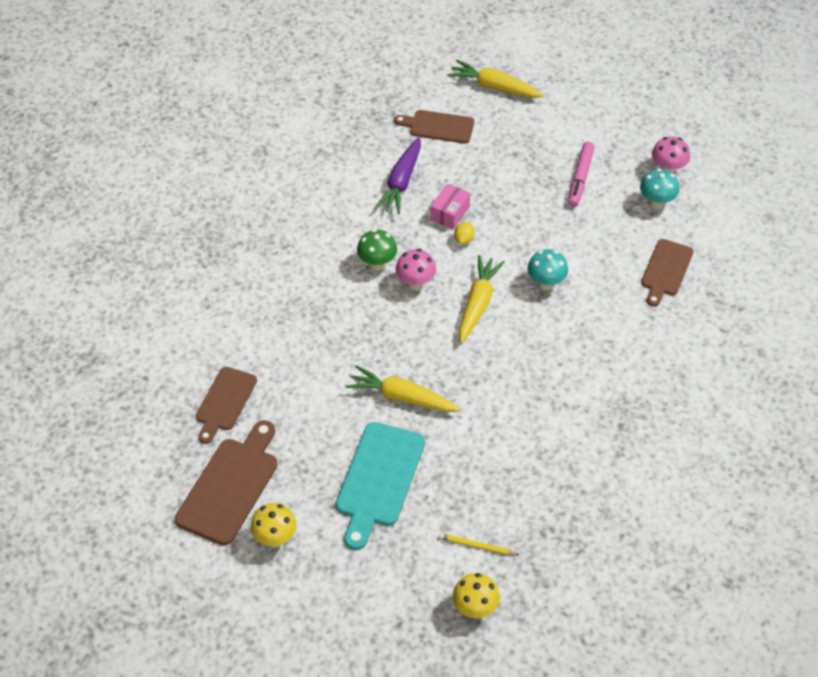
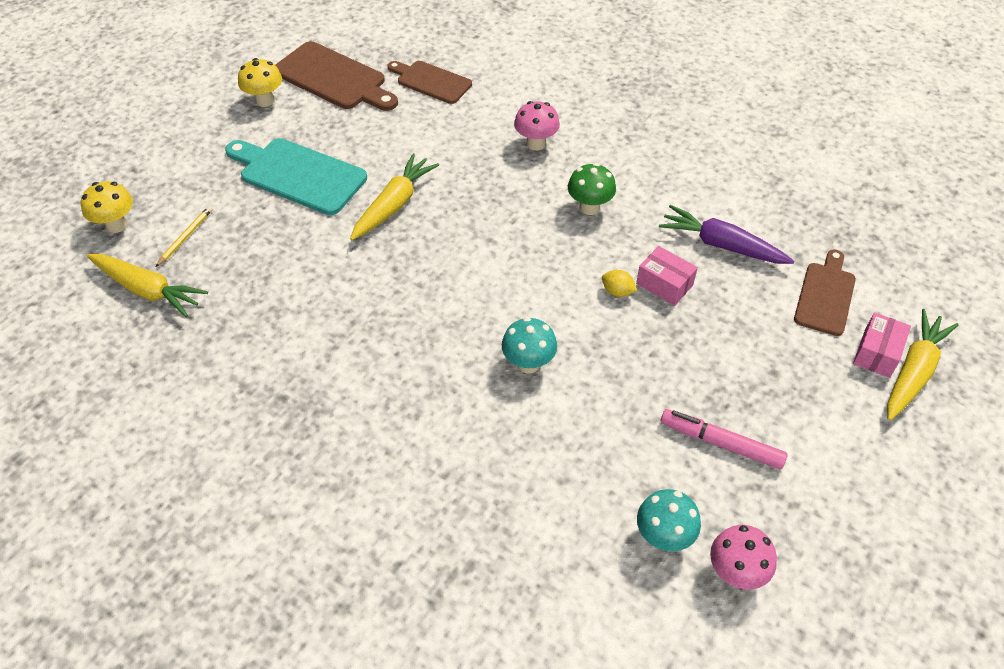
camera: 100 degrees right, 0 degrees up
(415, 284) = (553, 236): pink mushroom -> pink mushroom (536, 144)
(478, 304) = (510, 289): yellow carrot -> yellow carrot (147, 290)
(484, 103) = (877, 353): none -> pink box
(665, 270) = (525, 515): brown cutting board -> none

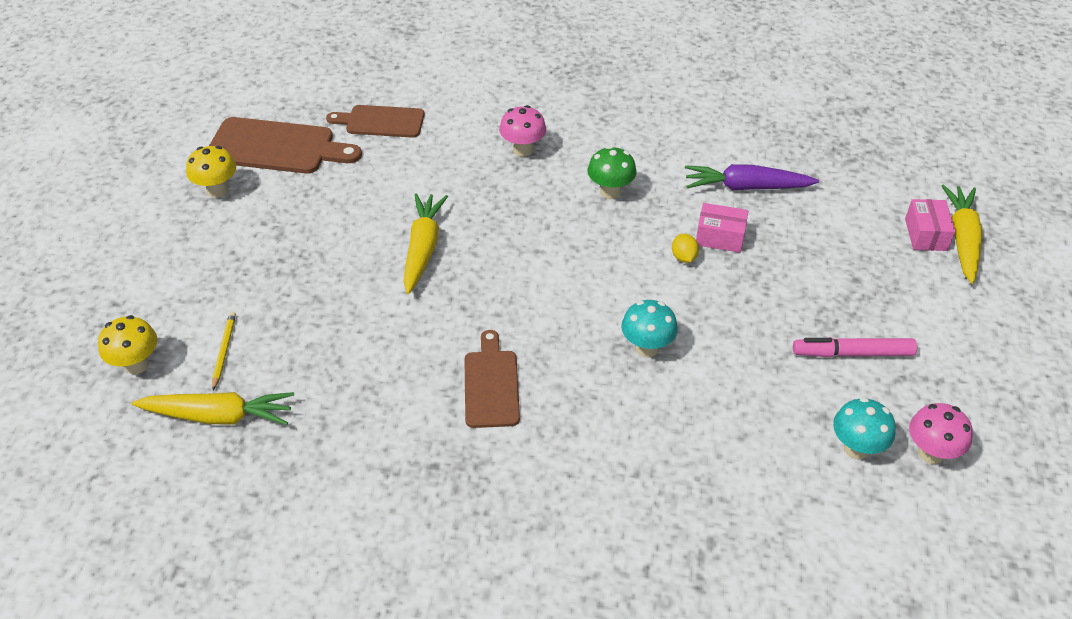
camera: 25 degrees left, 5 degrees down
(298, 174) = (304, 251): turquoise cutting board -> none
(617, 291) = (683, 257): yellow lemon -> yellow lemon turned 75 degrees clockwise
(825, 295) = (857, 201): brown cutting board -> brown cutting board (491, 384)

